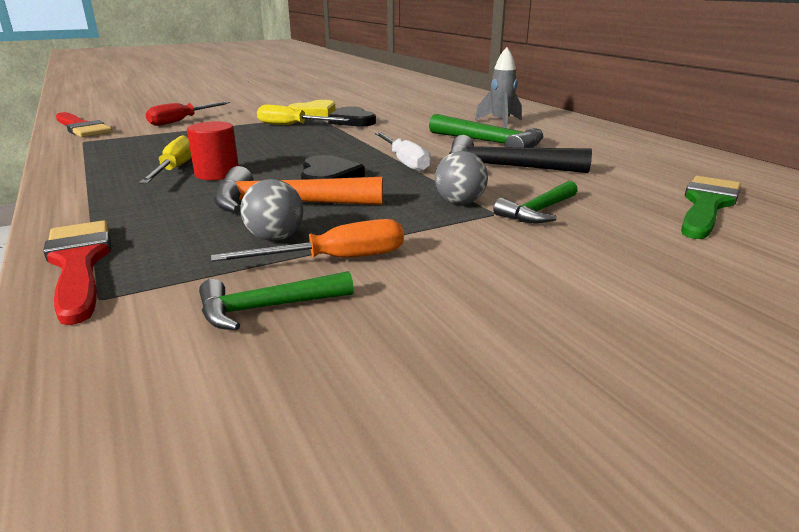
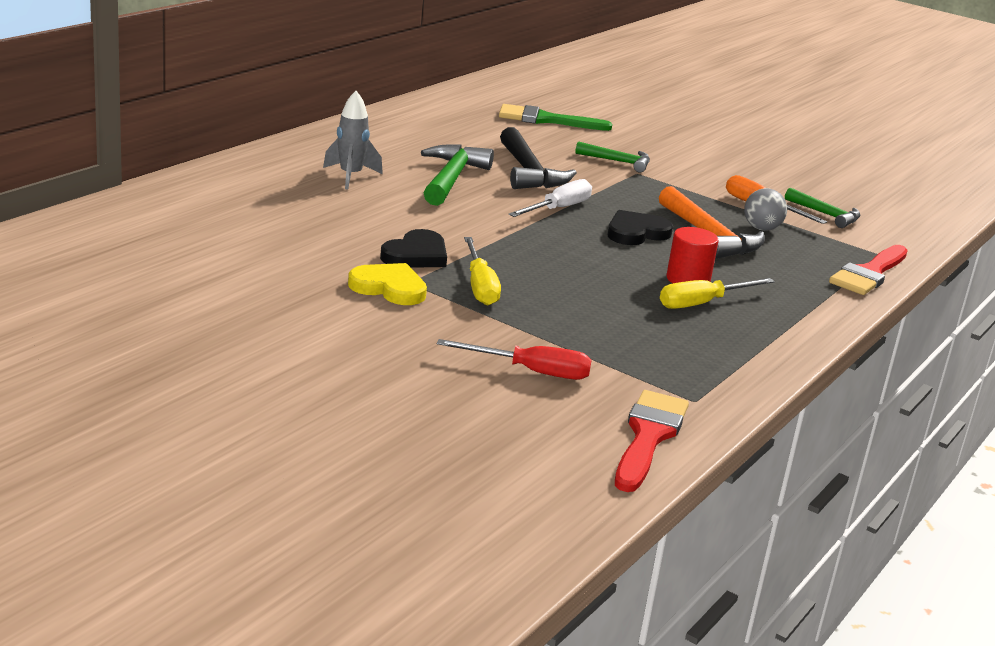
camera: 120 degrees left, 0 degrees up
(459, 202) = (631, 183): grey ball -> none

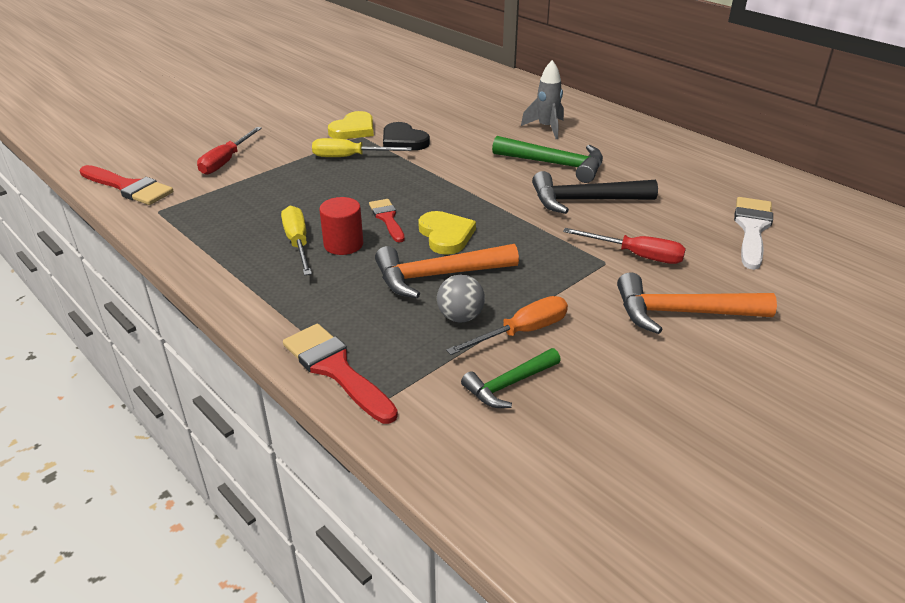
camera: 105 degrees right, 10 degrees up
(546, 120) = (752, 229): green brush -> white brush
(558, 209) = (497, 204): white screwdriver -> none
(618, 162) = (636, 255): green hammer -> red screwdriver
(621, 260) = (387, 218): none -> red brush
(636, 232) = (446, 235): black heart -> yellow heart
(691, 156) = (681, 313): none -> orange hammer

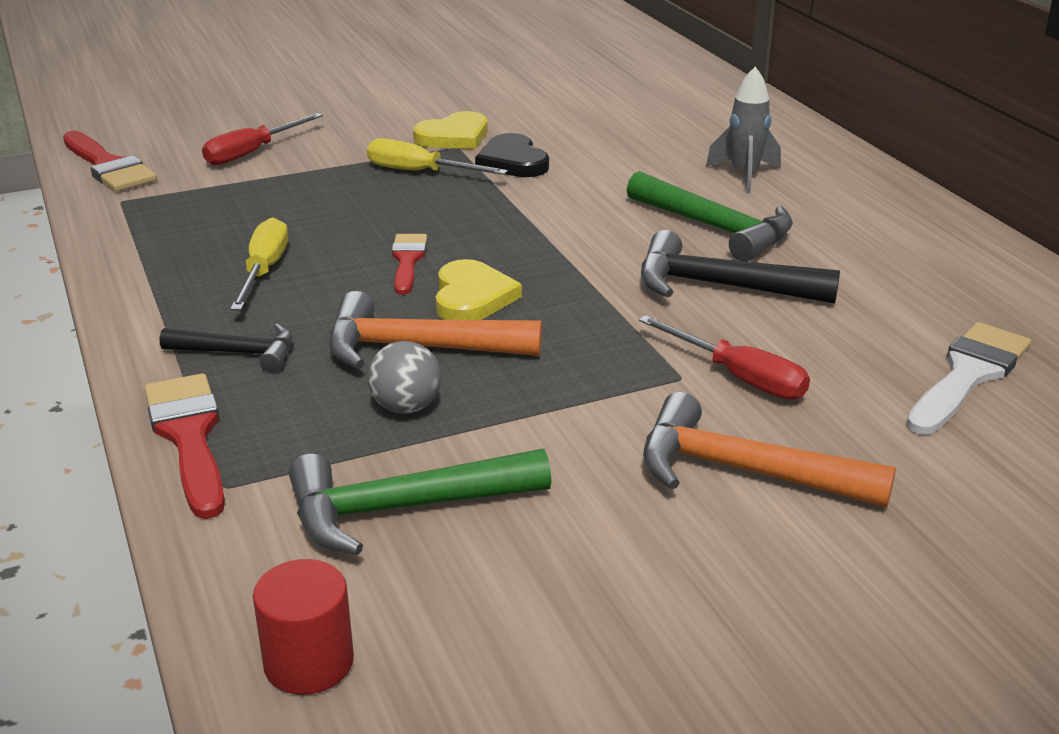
camera: 20 degrees right, 5 degrees down
(325, 303) = (239, 353): none -> black hammer
(343, 244) = (322, 283): red cylinder -> red cylinder (309, 663)
(509, 385) = (402, 509): green hammer -> green hammer, size x1.62
(522, 332) = (477, 445): orange screwdriver -> none

